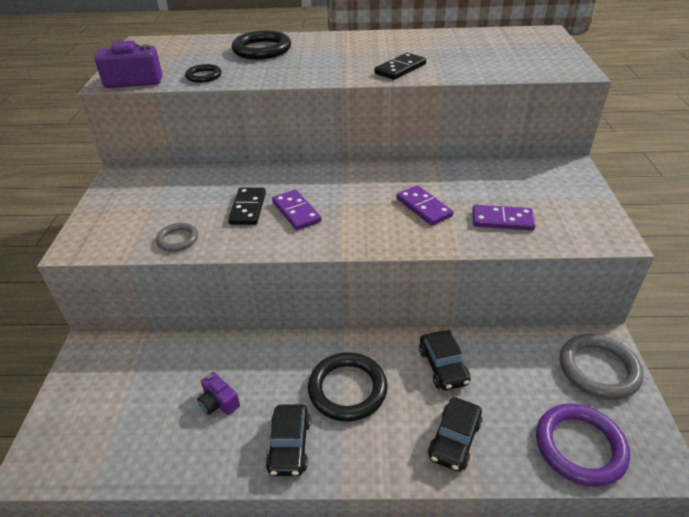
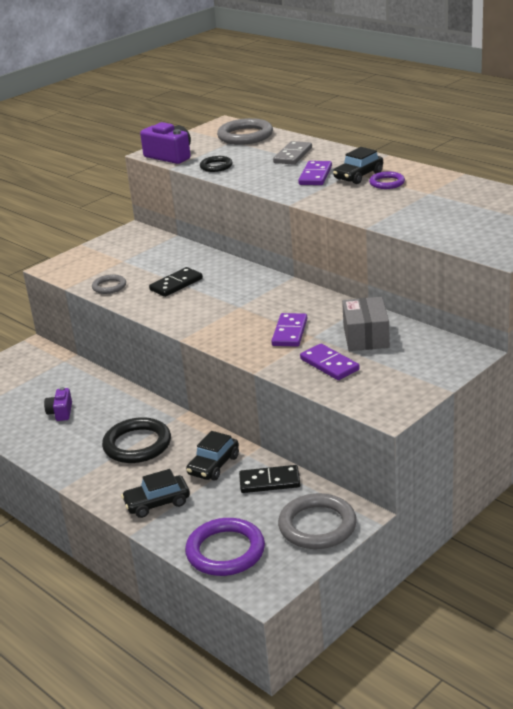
camera: 45 degrees right, 10 degrees down
(184, 46) = (245, 136): none -> grey ring
(262, 49) = (292, 155): black ring -> grey domino
(289, 446) = (66, 453): black car -> black car (358, 176)
(296, 212) = (201, 299): purple domino -> purple domino (315, 175)
(385, 48) = (387, 183): none -> purple ring
(400, 69) = (360, 204): black domino -> black domino (269, 481)
(485, 185) = (366, 337): none -> grey box

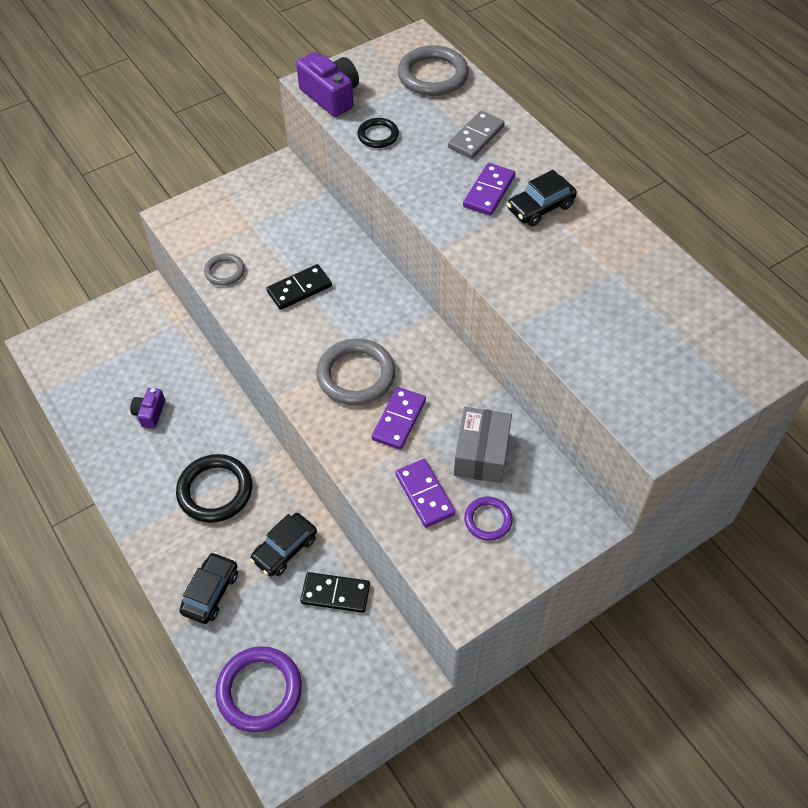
camera: 10 degrees right, 25 degrees up
(157, 503) = (211, 592): black car -> black car turned 120 degrees clockwise
(317, 526) = (364, 680): grey ring -> grey ring (356, 375)
(387, 183) = (569, 234): purple ring -> purple ring (488, 520)

